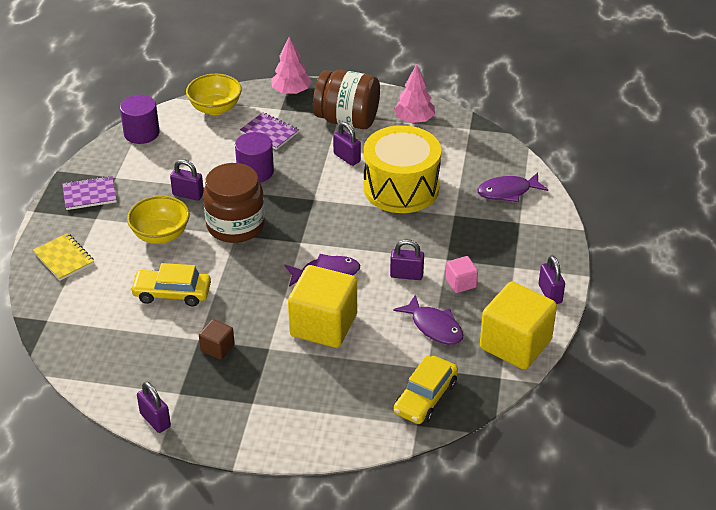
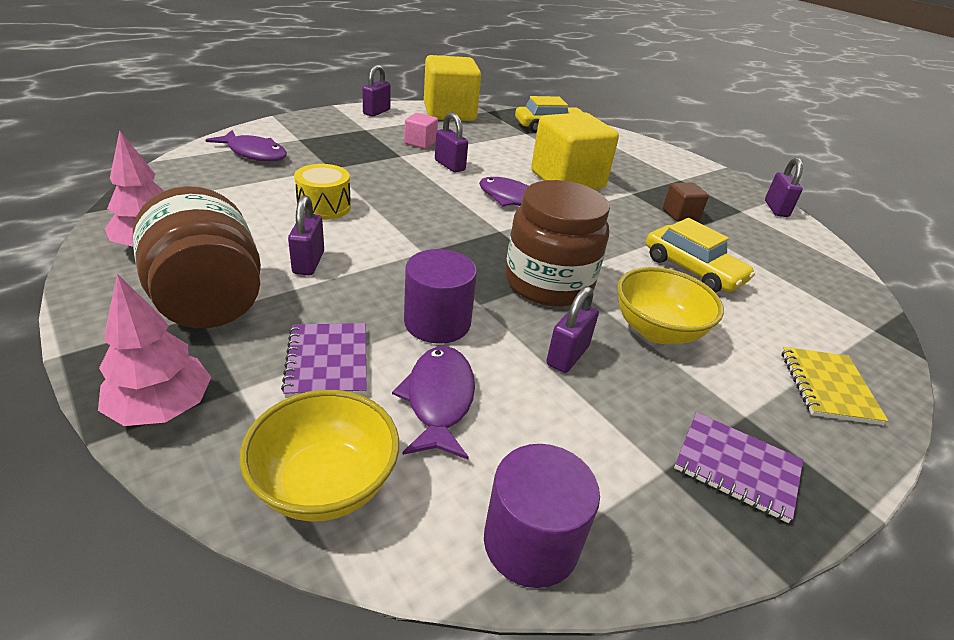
camera: 140 degrees left, 5 degrees down
(188, 194) = (567, 355): purple padlock -> purple padlock turned 60 degrees clockwise
(401, 188) = (324, 207): yellow drum -> yellow drum, size x0.49
(434, 327) = (484, 140): purple fish -> purple fish (439, 400)

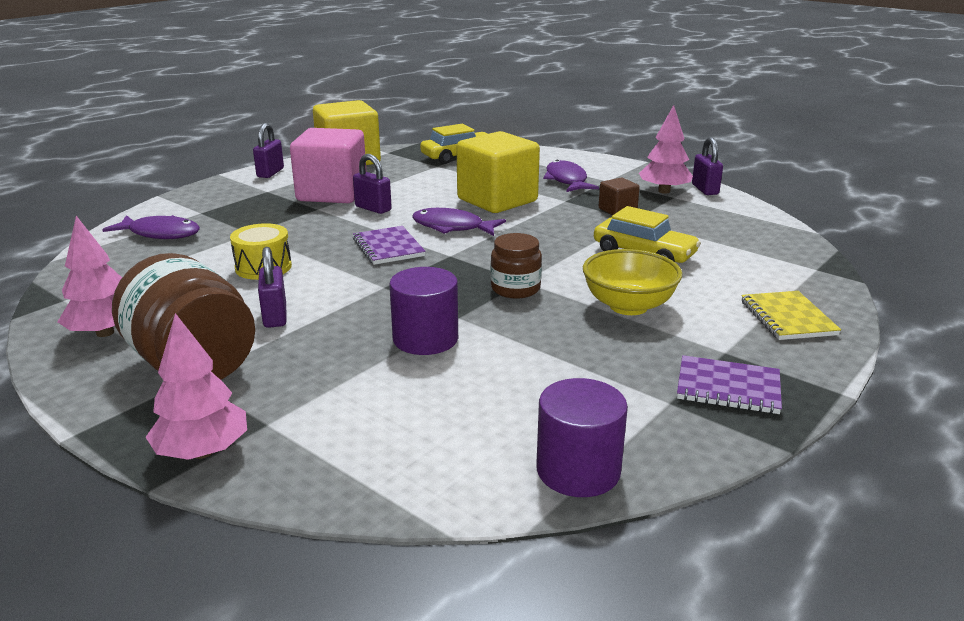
camera: 10 degrees left, 10 degrees down
(325, 484) = (385, 471): yellow bowl -> none
(327, 362) = (338, 388): purple notebook -> purple notebook (388, 247)
(420, 143) = (332, 193): pink cube -> pink cube, size x2.15
(439, 400) = (455, 394): purple fish -> purple fish (567, 180)
(548, 283) = (515, 289): brown jar -> brown jar, size x0.56
(567, 355) = (556, 340): purple padlock -> none
(733, 202) = (664, 191): none -> pink tree

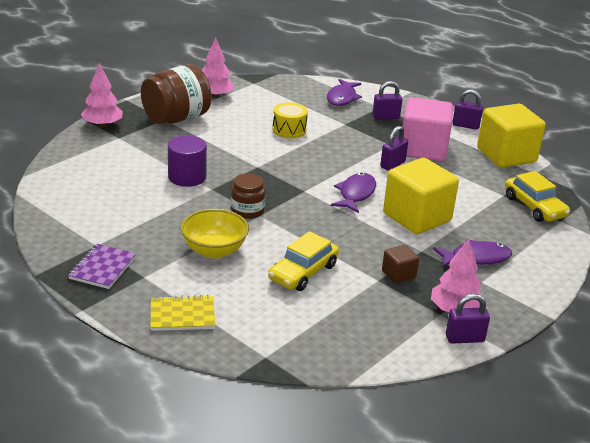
camera: 90 degrees right, 5 degrees up
(275, 316) = (223, 135): purple padlock -> purple padlock (386, 117)
(388, 247) = (318, 169): purple notebook -> none
(578, 470) = (50, 209): purple cylinder -> none

